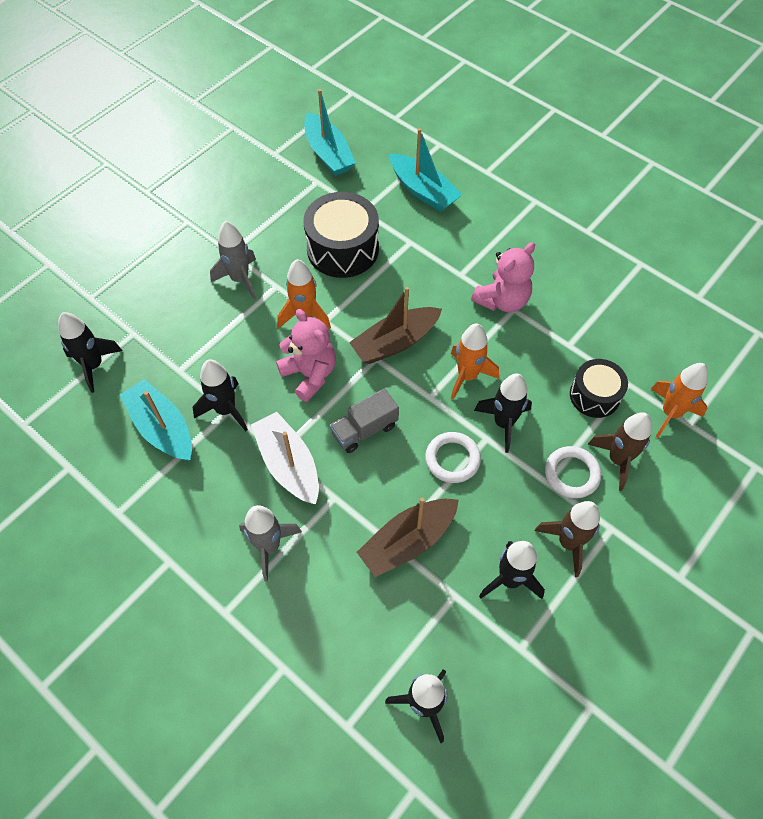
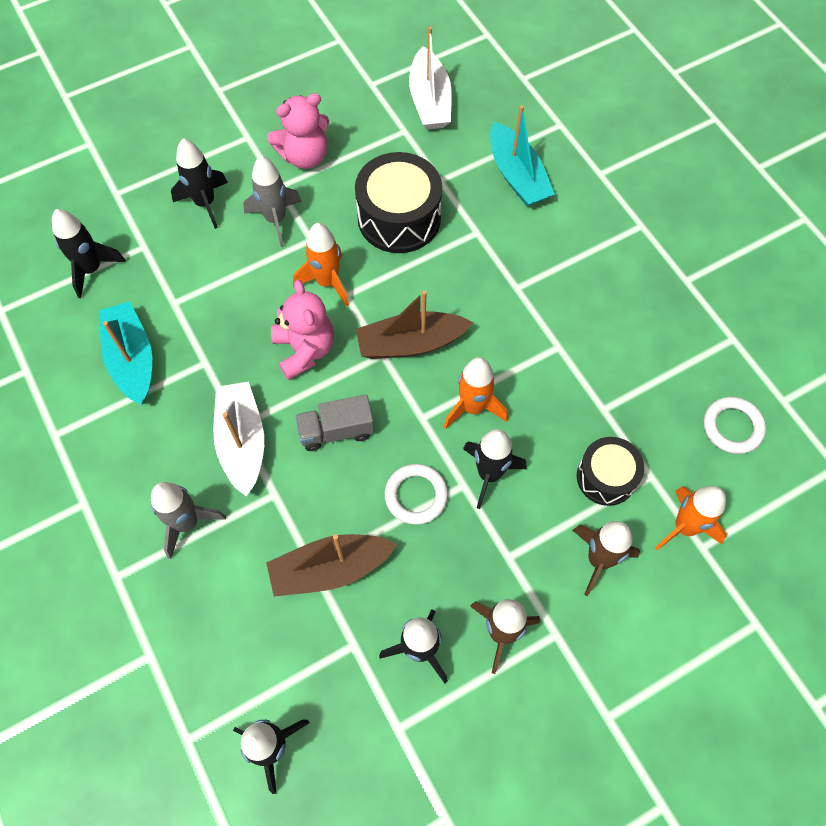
camera: 20 degrees right, 5 degrees up
(226, 410) = (203, 361): black rocket -> black rocket (205, 203)
(328, 153) = (430, 101): turquoise boat -> white boat
(502, 300) = (550, 332): pink teddy bear -> pink teddy bear (305, 156)
(571, 474) = (539, 557): white ring -> white ring (732, 427)

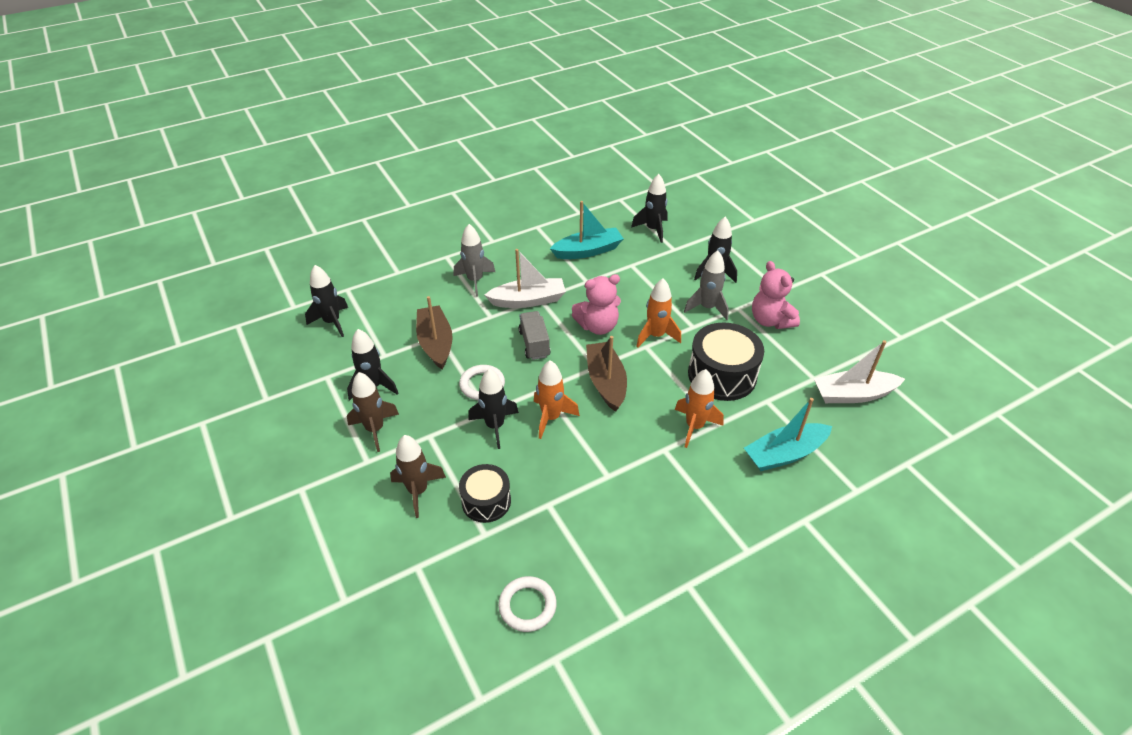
camera: 90 degrees right, 20 degrees down
(684, 527) = (436, 554): orange rocket -> orange rocket (694, 426)

